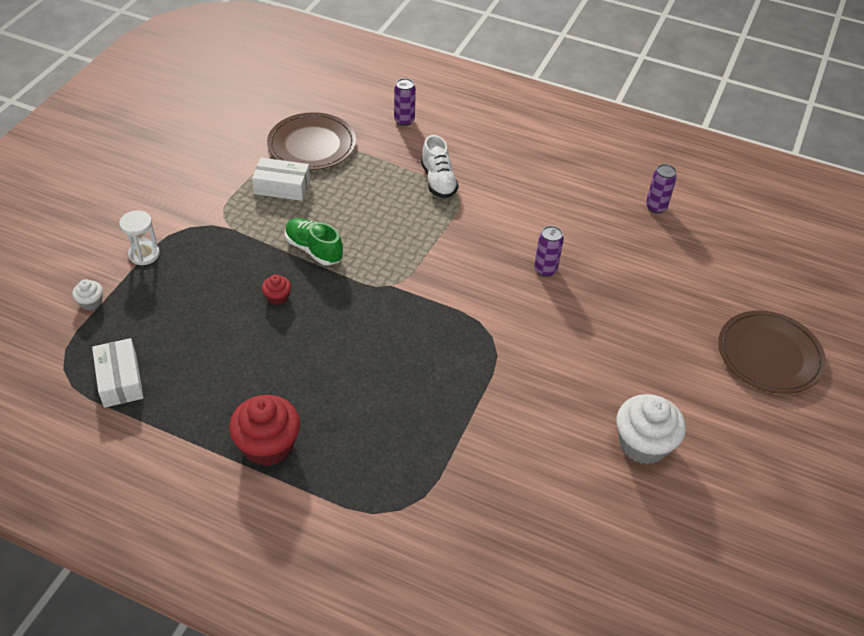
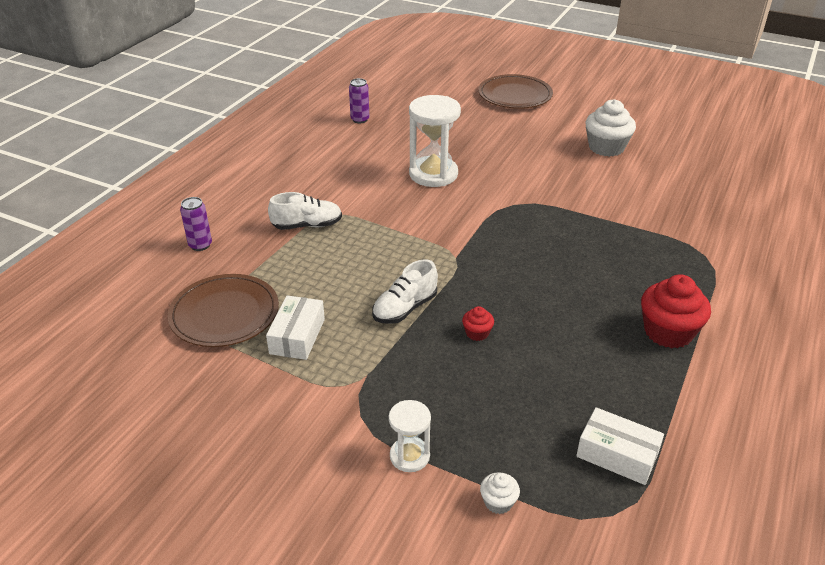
camera: 85 degrees left, 10 degrees down
(120, 380) = (617, 455): white box -> white box turned 45 degrees clockwise
(314, 249) = (405, 308): green shoe -> white shoe
(545, 269) = (433, 174): purple can -> white hourglass

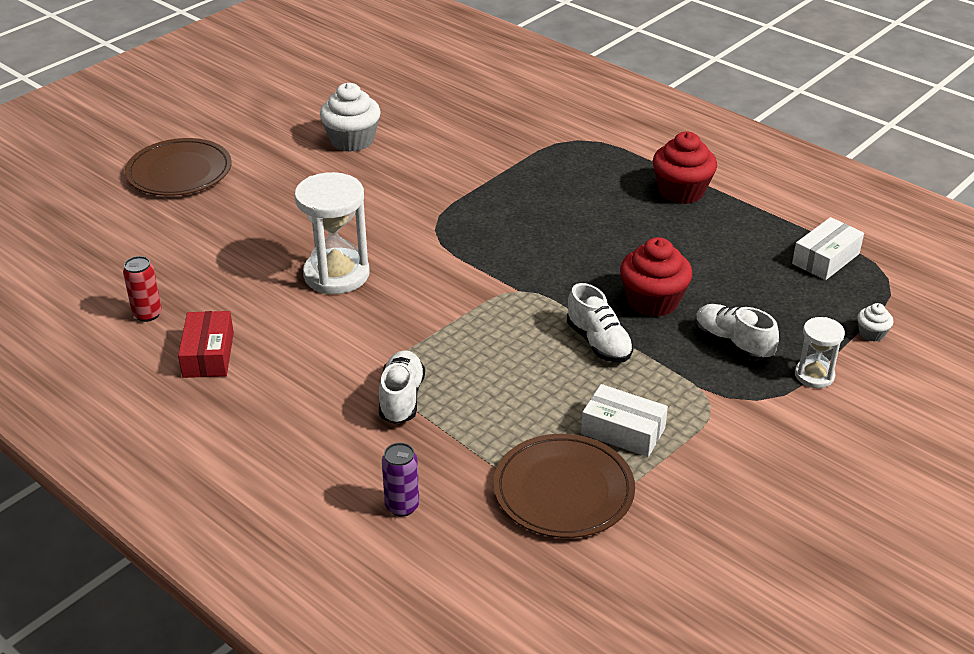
camera: 75 degrees left, 0 degrees up
(328, 147) = (208, 355): none -> red box
(360, 119) = (147, 314): purple can -> red can
(436, 392) = (732, 344): none -> white shoe
(477, 333) = (653, 301): red cupcake -> red cupcake, size x2.09

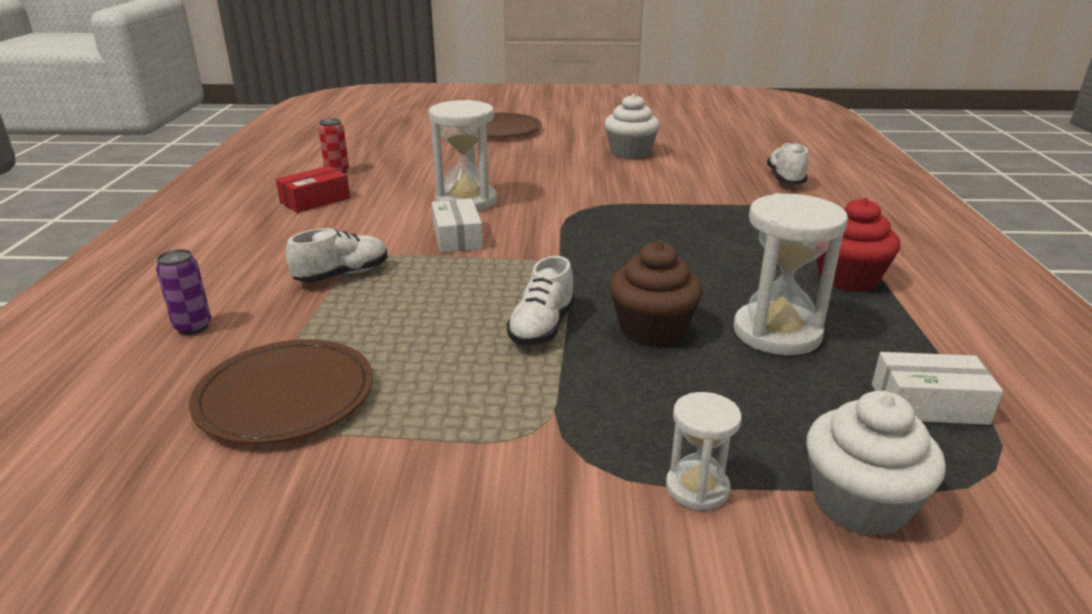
camera: 50 degrees right, 10 degrees down
(623, 431) = (419, 393): white box -> white box (457, 237)
(653, 301) = (652, 329): red cupcake -> brown cupcake
(709, 259) = (777, 333): none -> white hourglass
(732, 344) = (661, 403): white shoe -> white shoe (785, 179)
(871, 333) = (860, 503): white cupcake -> white cupcake, size x2.09

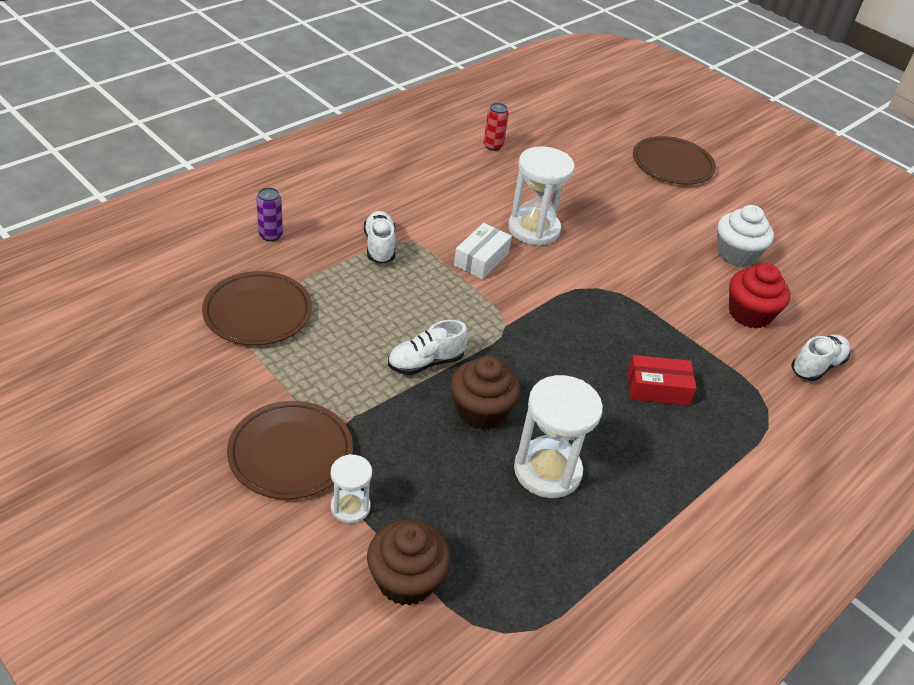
camera: 40 degrees right, 15 degrees up
(315, 200) = (445, 168): red box -> red box (658, 388)
(342, 275) = (379, 246): white shoe -> white shoe turned 105 degrees counterclockwise
(550, 492) = (290, 453): none -> brown plate
(847, 278) = (674, 476): red cupcake -> red cupcake (749, 314)
(860, 503) = (406, 580): white cupcake -> brown cupcake
(928, 404) = (544, 578): white box -> none

